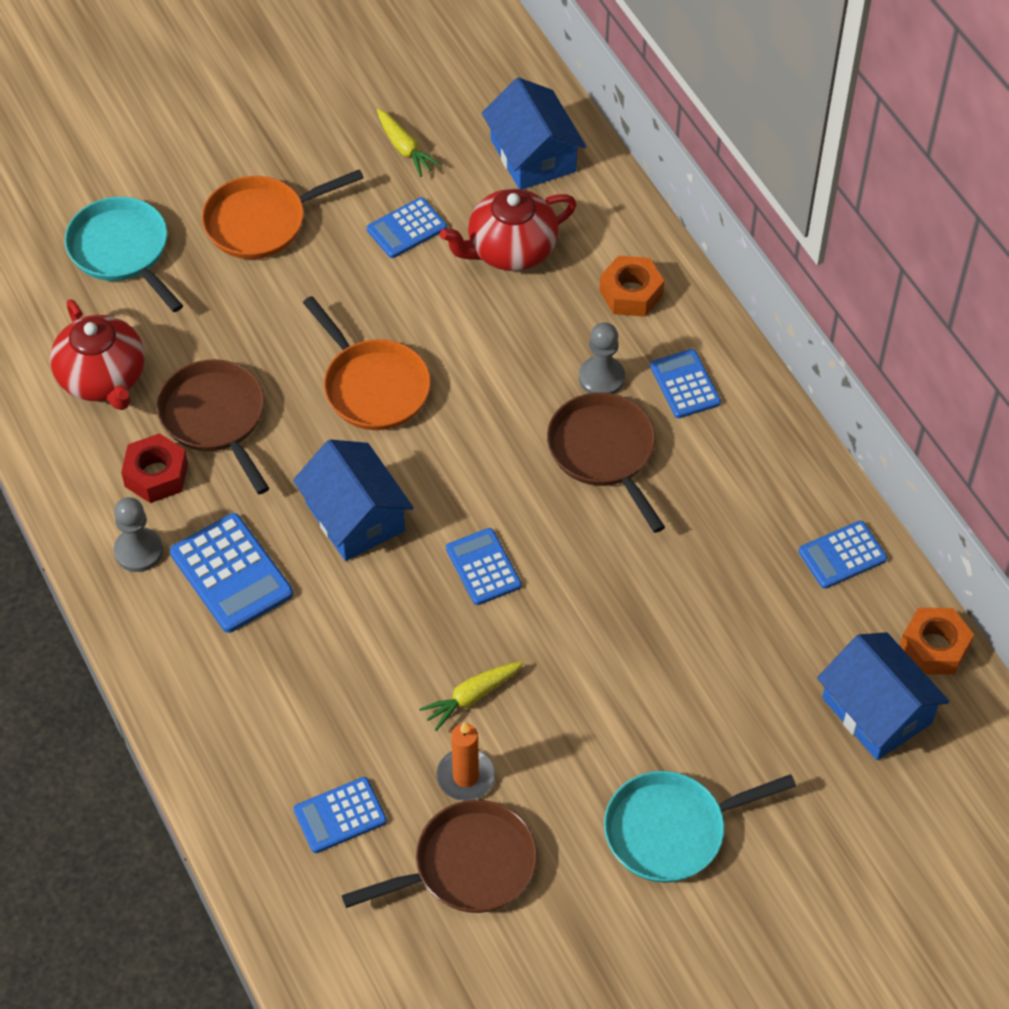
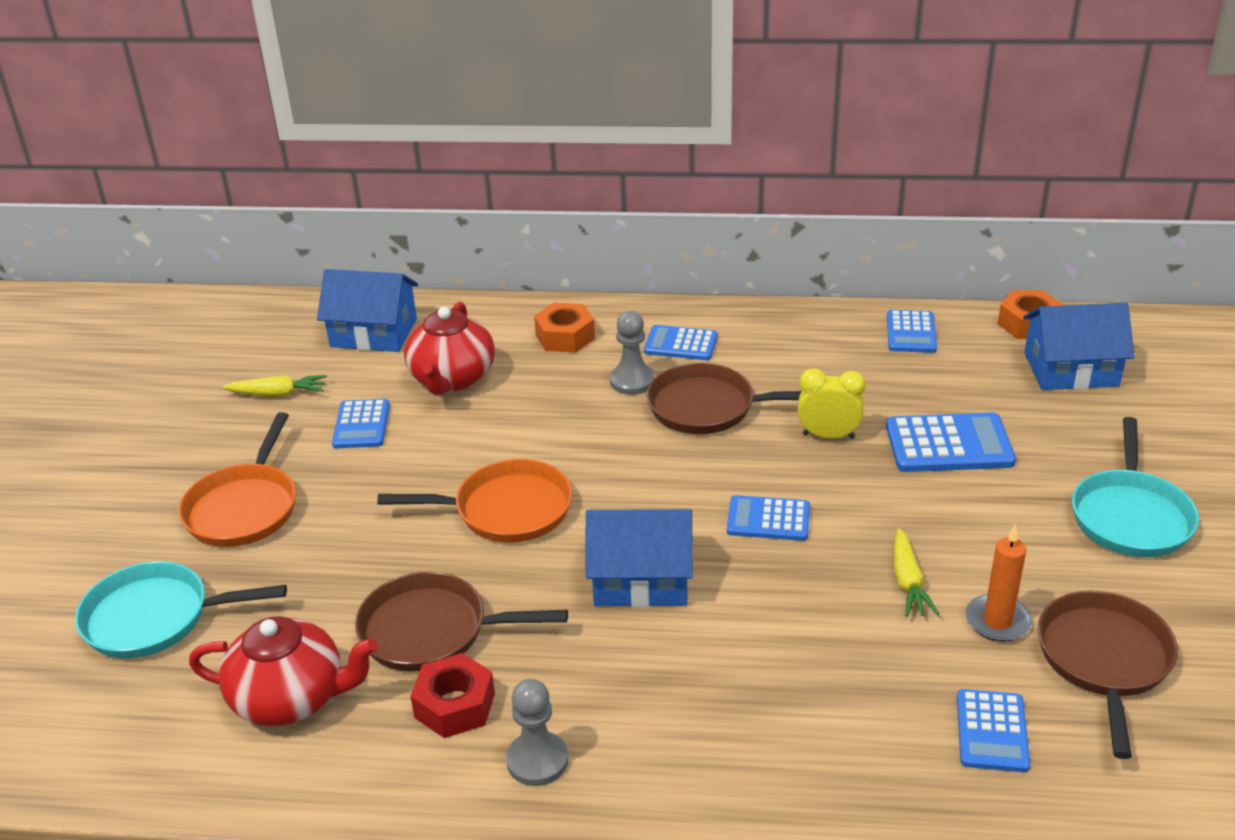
camera: 55 degrees left, 20 degrees down
(231, 574) = (631, 695): blue calculator -> blue calculator (949, 444)
(627, 560) = (828, 436): none -> yellow clock

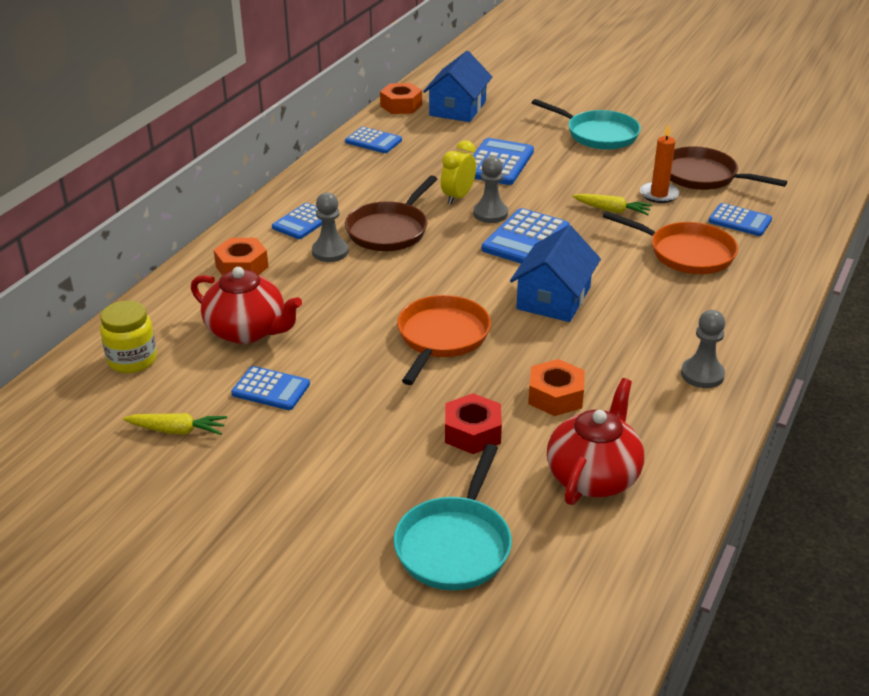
camera: 70 degrees left, 0 degrees up
(244, 508) = (337, 473): orange pan -> orange pan (686, 253)
(278, 394) = (177, 430): yellow carrot -> yellow carrot turned 75 degrees clockwise
(373, 333) = (132, 360): blue house -> yellow jar
(432, 631) = (555, 396): brown pan -> orange nut
(454, 705) = (637, 399): red nut -> red nut (472, 432)
(768, 519) = (526, 239): blue calculator -> blue calculator, size x1.53
(808, 473) = (490, 214): none -> grey pawn

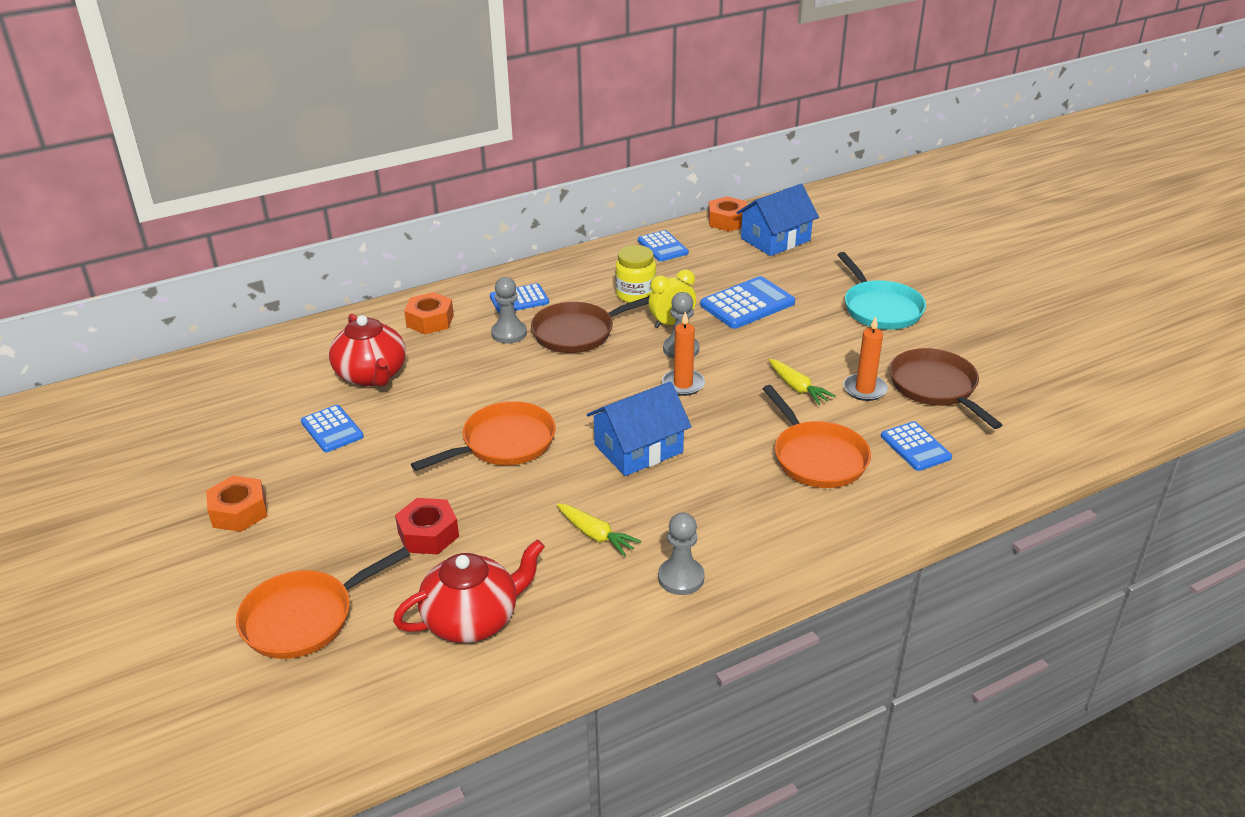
camera: 35 degrees right, 0 degrees up
(132, 360) = (272, 365): yellow jar -> yellow jar (635, 294)
(177, 430) = (236, 433): yellow carrot -> yellow carrot (596, 535)
(455, 544) = (304, 618): turquoise pan -> orange pan
(526, 239) = (683, 384): blue calculator -> orange candle
(555, 396) = (530, 536): orange nut -> orange nut (239, 512)

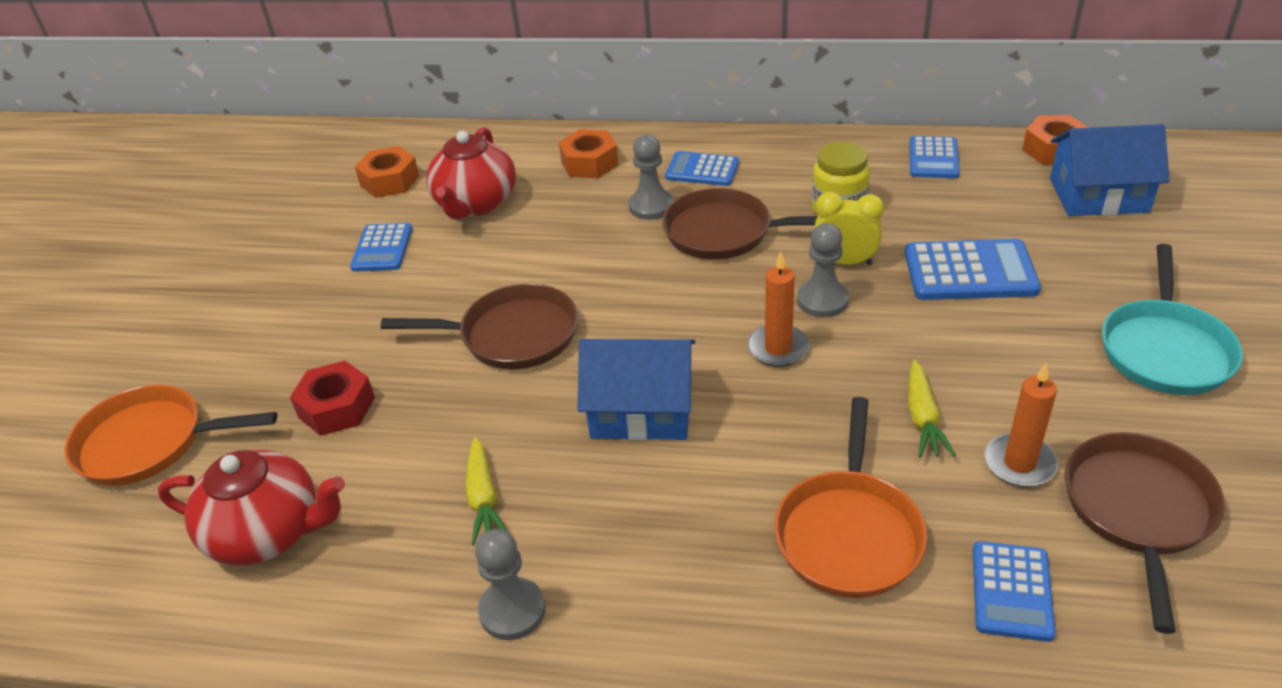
camera: 40 degrees right, 5 degrees up
(239, 512) = (224, 301): orange nut -> orange nut (390, 181)
(503, 443) = (512, 335): orange pan -> brown pan

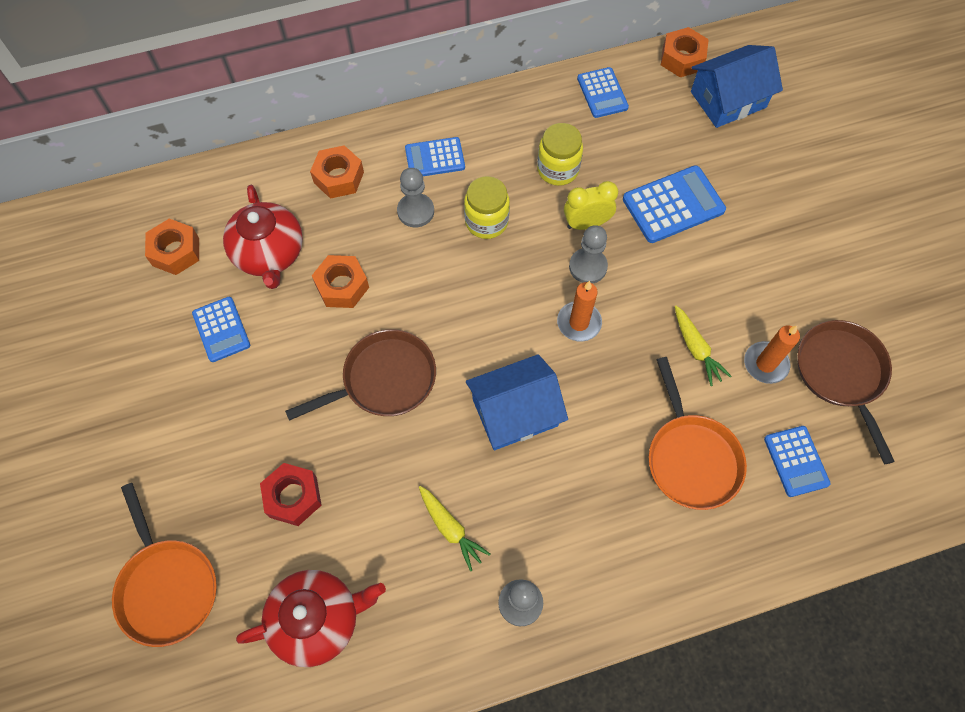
camera: 30 degrees left, 25 degrees up
(149, 442) = (167, 587): orange pan -> orange pan turned 90 degrees counterclockwise
(528, 246) = (342, 286): none -> orange nut
(724, 232) = (486, 222): brown pan -> yellow jar
(1165, 349) = (815, 236): turquoise pan -> none

